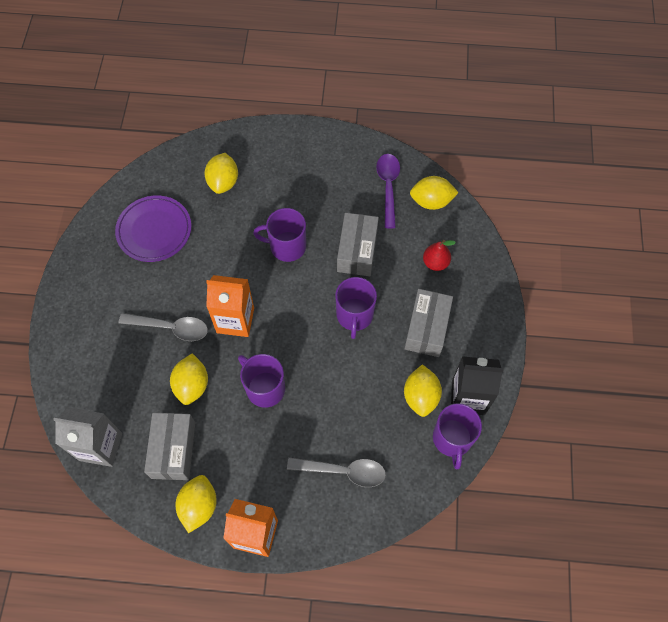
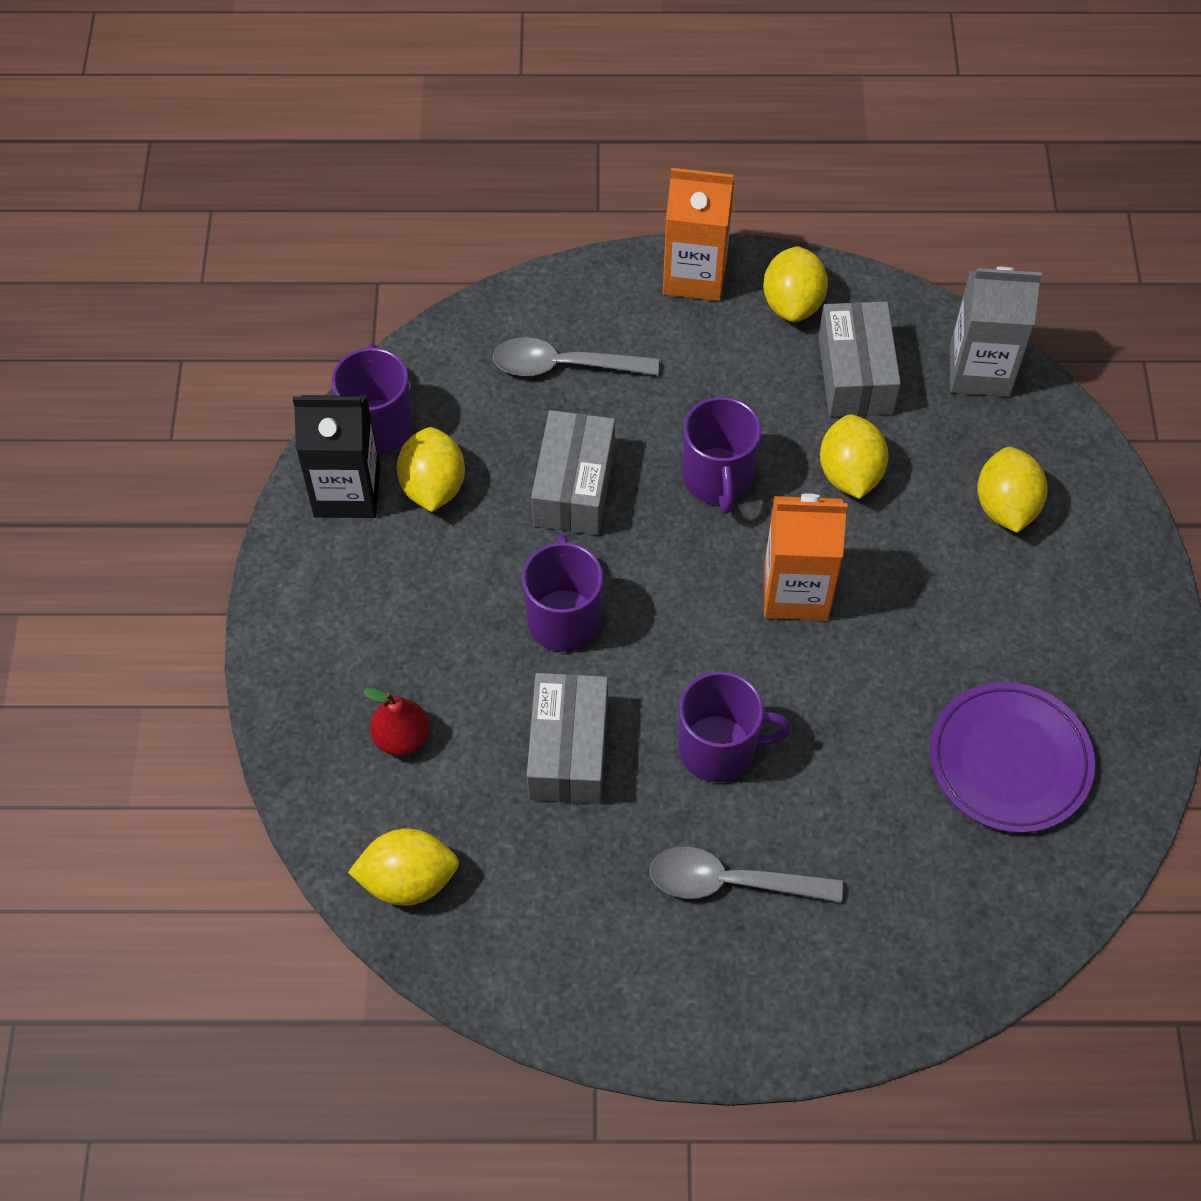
camera: 175 degrees right, 5 degrees down
(170, 328) = (917, 568): grey spoon -> grey spoon (731, 882)
(223, 182) = (889, 890): yellow lemon -> yellow lemon (1005, 507)
(264, 388) = (718, 479): purple mug -> purple mug turned 45 degrees clockwise
(388, 187) = (508, 909): purple spoon -> none
(427, 328) = (421, 605): grey box -> grey box (574, 487)

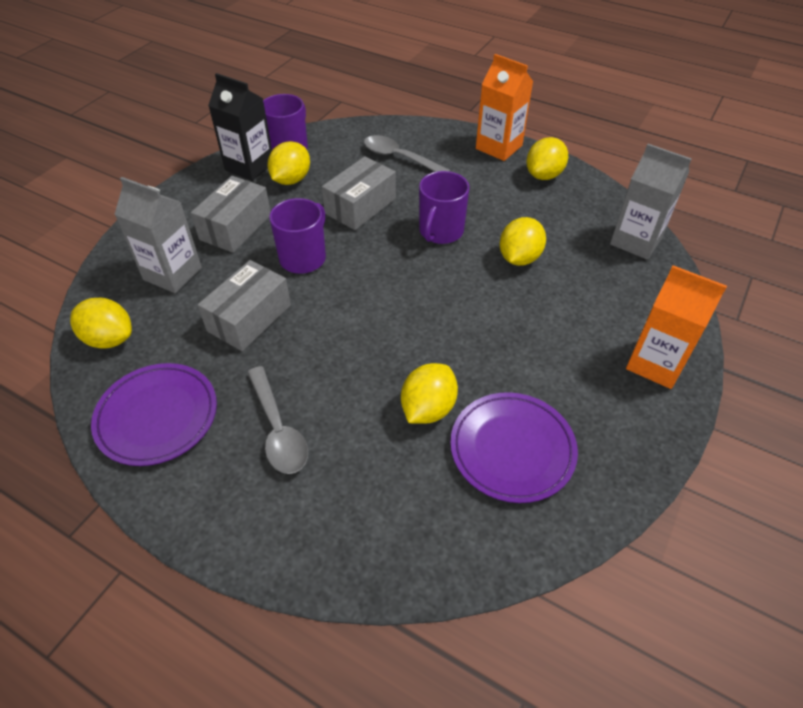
camera: 30 degrees right, 10 degrees down
(401, 737) = (172, 274): red pear -> grey carton
(571, 947) = (157, 416): none -> purple plate
(719, 748) = (333, 355): purple mug -> none
(731, 882) = (278, 429): grey spoon -> grey spoon turned 150 degrees counterclockwise
(796, 591) = (443, 299): orange carton -> orange carton (655, 363)
(855, 375) = (557, 216): grey box -> grey box (236, 227)
(1005, 507) = (607, 311): yellow lemon -> yellow lemon (428, 408)

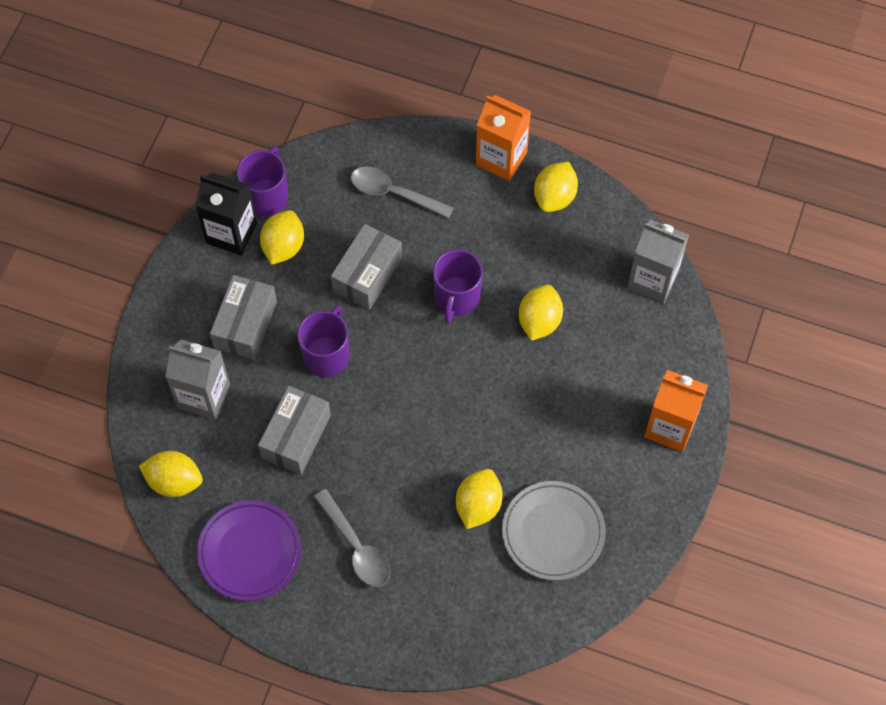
camera: 10 degrees left, 15 degrees up
(512, 449) = (553, 532): purple plate -> grey plate

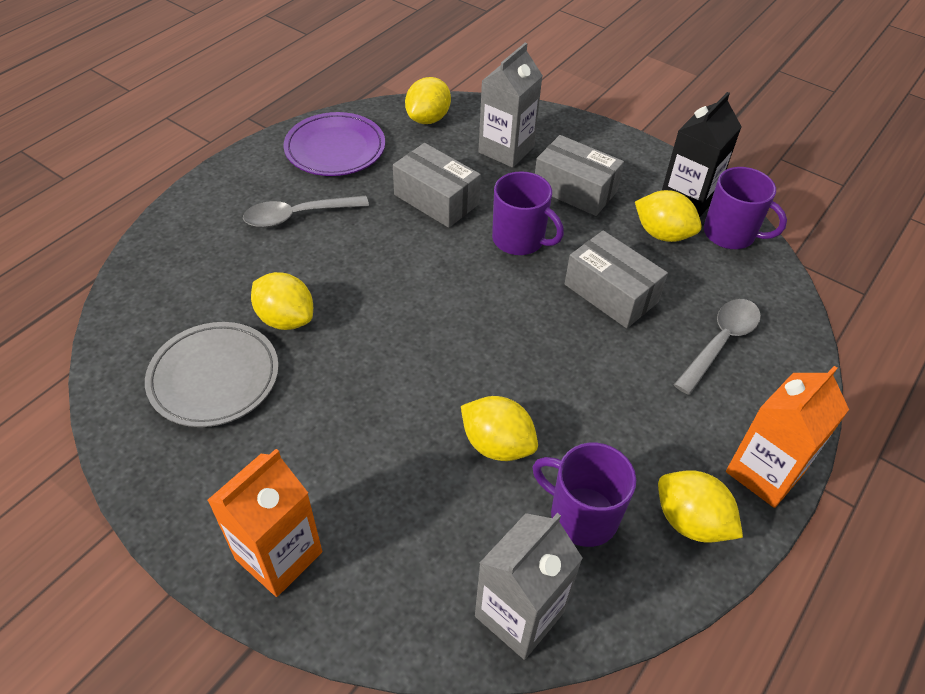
camera: 105 degrees right, 15 degrees down
(456, 298) = (557, 367): purple mug -> purple mug (581, 515)

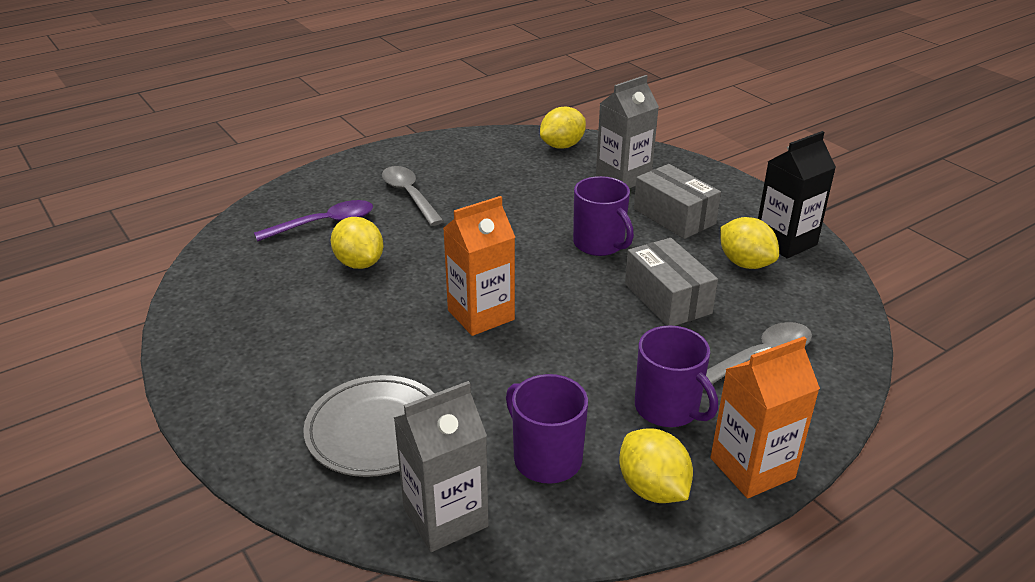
camera: 20 degrees right, 15 degrees down
(214, 377) = (278, 291): grey plate -> grey plate (376, 430)
(222, 274) = (324, 224): none -> purple spoon
(278, 555) = (260, 423): orange carton -> orange carton (481, 315)
(298, 216) = (409, 195): grey spoon -> grey spoon turned 60 degrees clockwise
(335, 149) = (467, 155): purple plate -> none
(436, 199) = (537, 203): grey box -> none
(497, 444) = (495, 388): yellow lemon -> none
(730, 234) = (817, 275): purple mug -> purple mug (668, 408)

